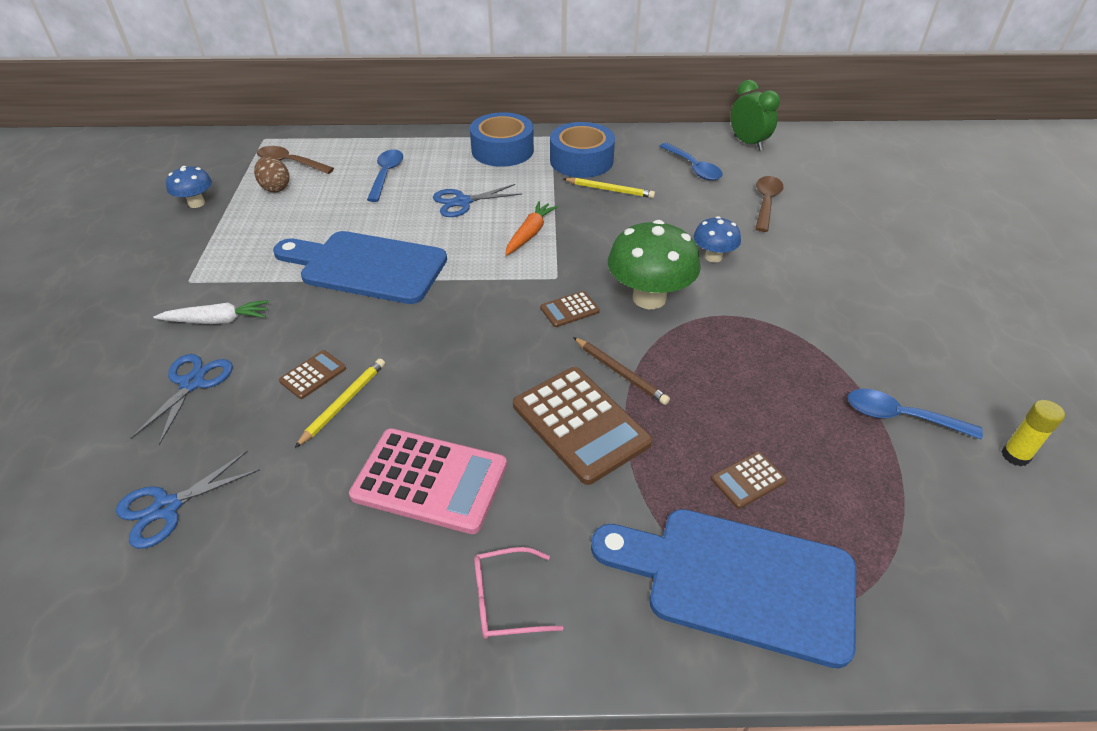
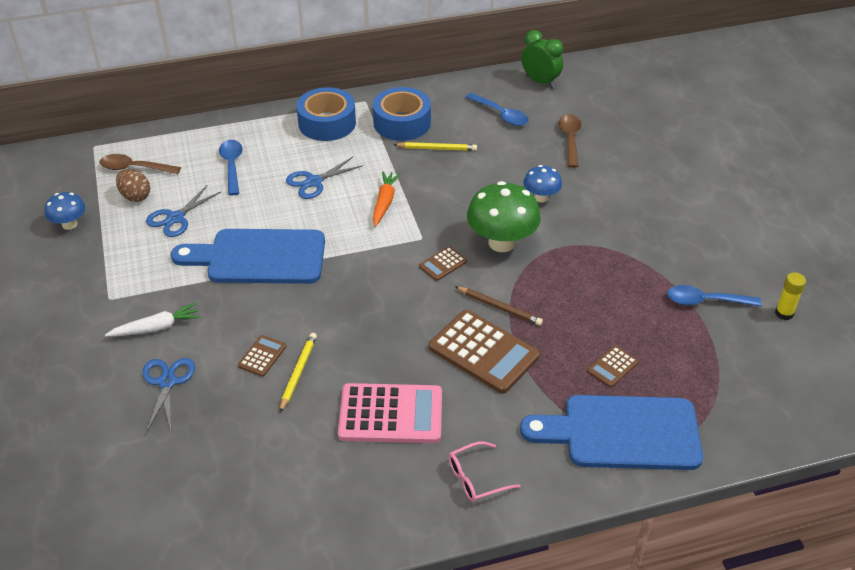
camera: 15 degrees left, 0 degrees up
(167, 507) = (205, 474): blue scissors -> blue scissors (175, 218)

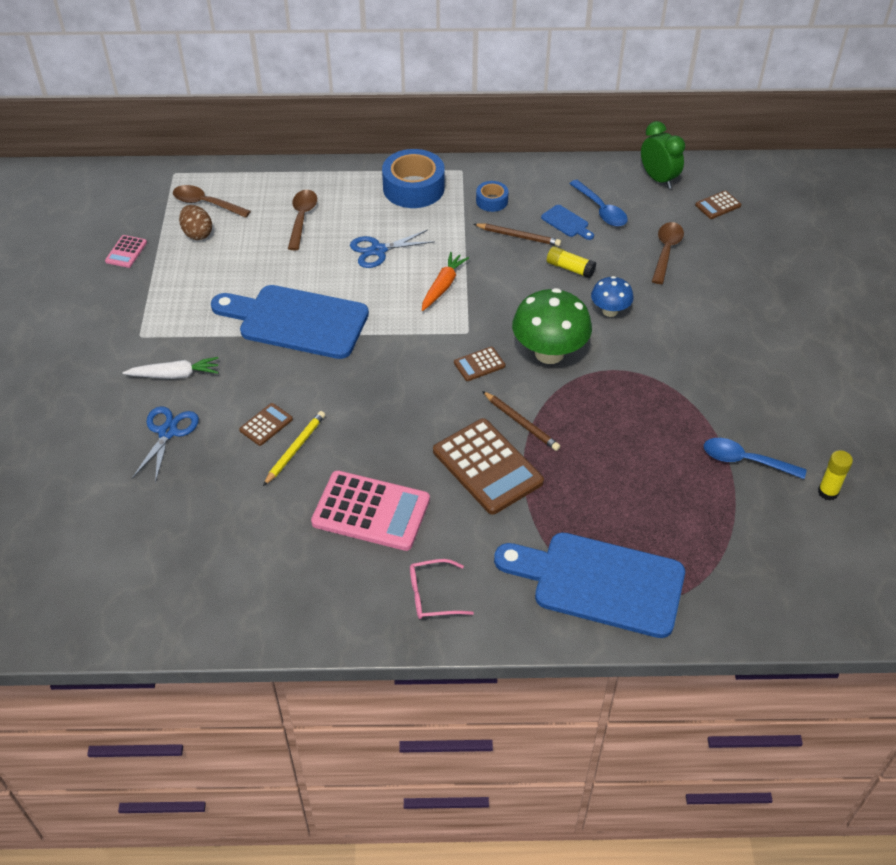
camera: 15 degrees right, 5 degrees up
(69, 224) = (126, 252): blue mushroom -> pink calculator
(175, 218) = (229, 264): blue scissors -> none
(232, 166) = (302, 218): blue spoon -> brown spoon
(402, 123) = (492, 201): blue tape -> blue tape, size x0.51
(437, 148) = (518, 236): yellow pencil -> brown pencil
(475, 130) = (567, 222): none -> blue cutting board
(492, 168) = (570, 268): none -> yellow glue stick
(612, 367) = (616, 511): brown calculator -> brown calculator (718, 205)

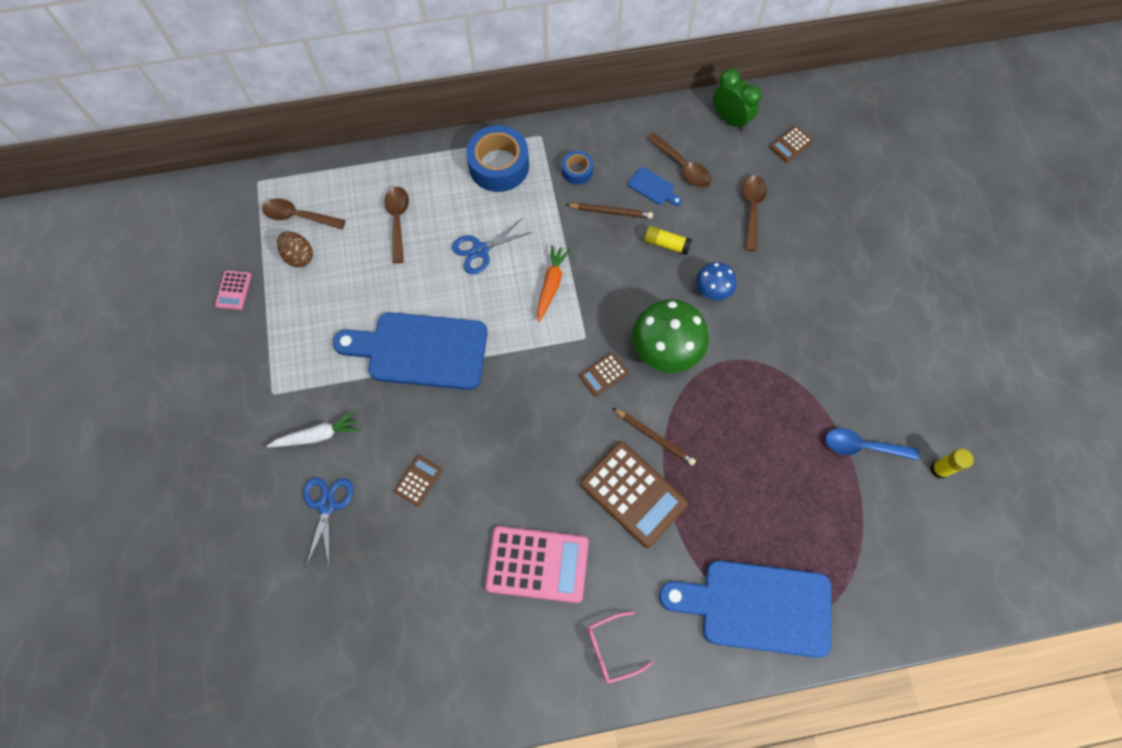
camera: 10 degrees left, 20 degrees up
(295, 449) = (452, 504): yellow pencil -> none
(601, 210) = (682, 167): blue spoon -> brown spoon

